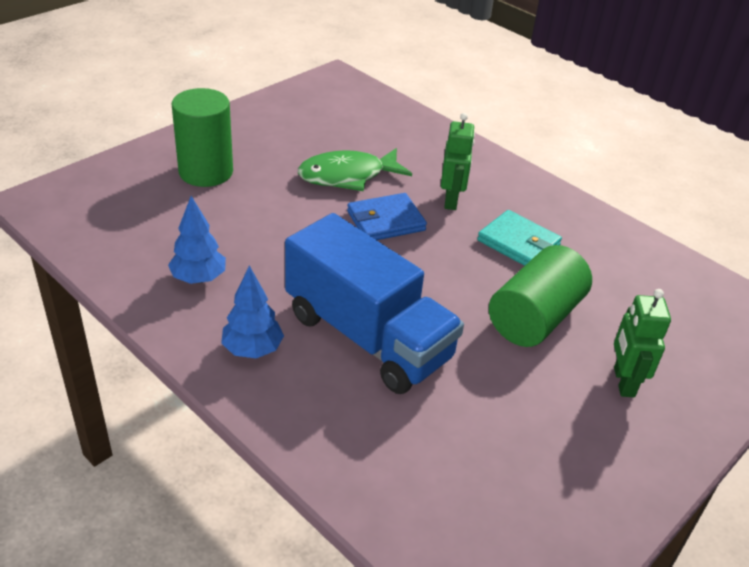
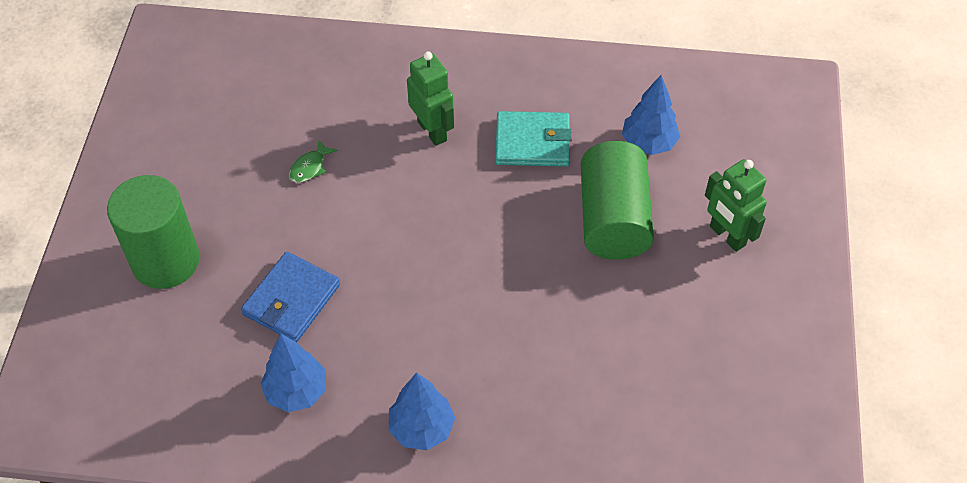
camera: 35 degrees left, 15 degrees up
(347, 176) = (310, 167): green fish -> green fish, size x0.42
(368, 336) = (501, 341): blue truck -> none
(386, 221) = (397, 199): blue wallet -> blue wallet (292, 300)
(612, 291) = (648, 143): none -> blue tree

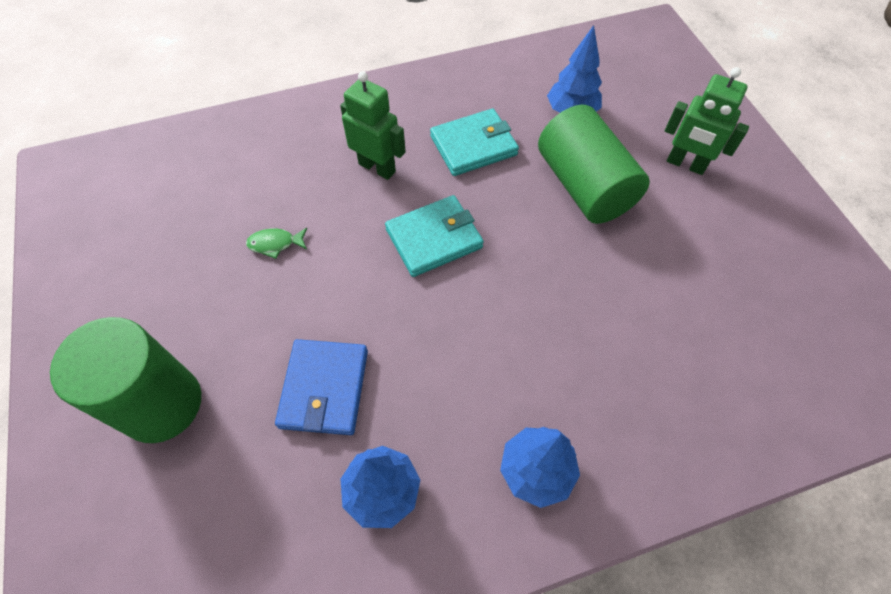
camera: 25 degrees left, 5 degrees up
(310, 167) = (275, 244): green fish -> green fish turned 75 degrees clockwise
(446, 214) = (434, 238): none -> turquoise wallet

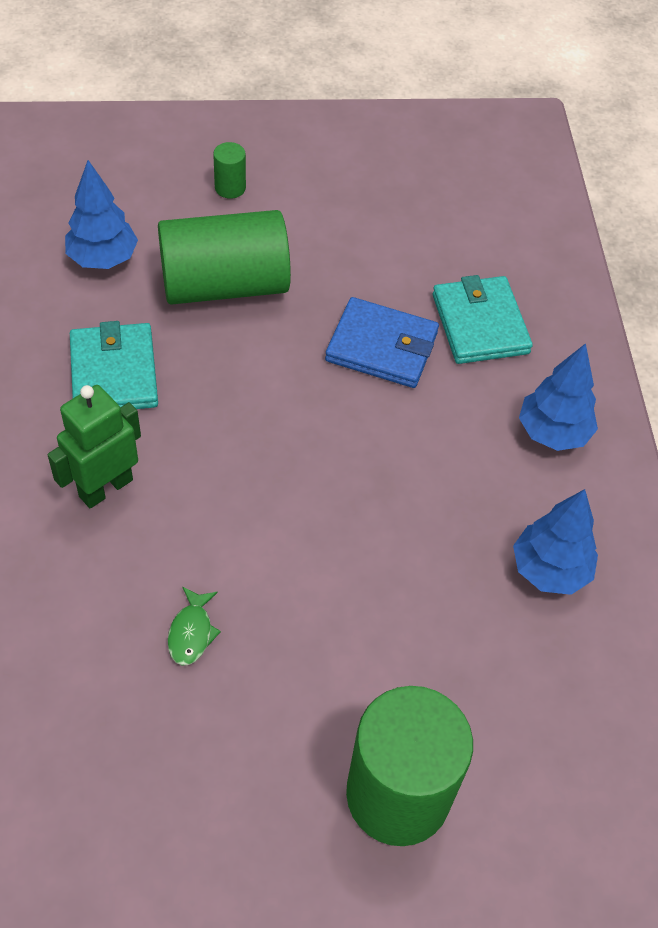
camera: 80 degrees left, 5 degrees down
(324, 388) = (420, 606): blue wallet -> blue wallet (381, 347)
(434, 238) = (247, 451): turquoise wallet -> turquoise wallet (480, 324)
(685, 164) = (230, 188): green robot -> green cylinder

